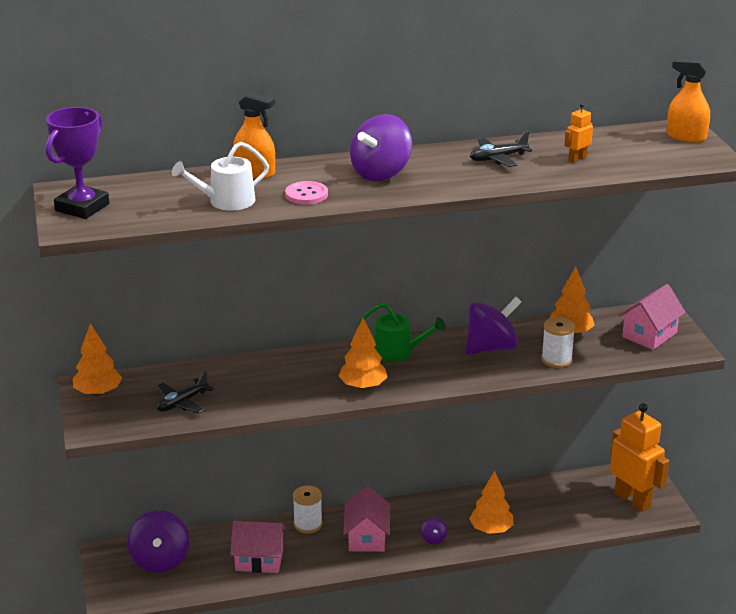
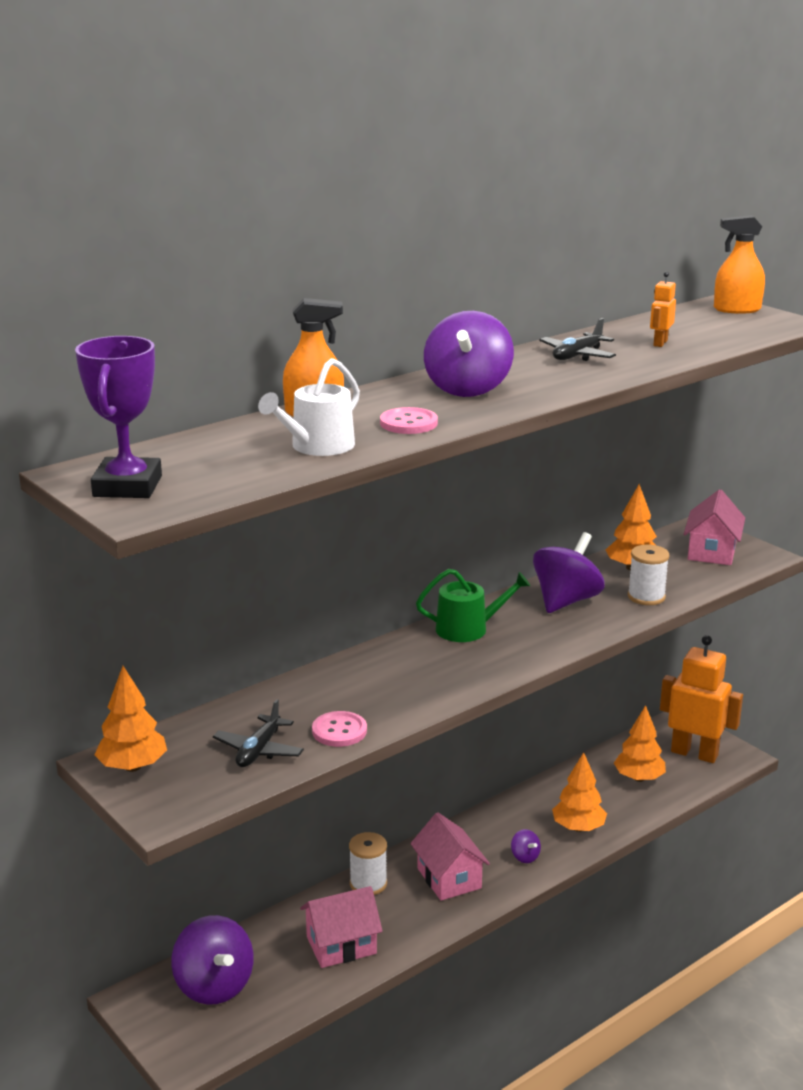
camera: 25 degrees left, 5 degrees down
(243, 403) = (339, 731): none -> pink button
(363, 386) = (465, 675): orange tree -> orange tree (639, 778)

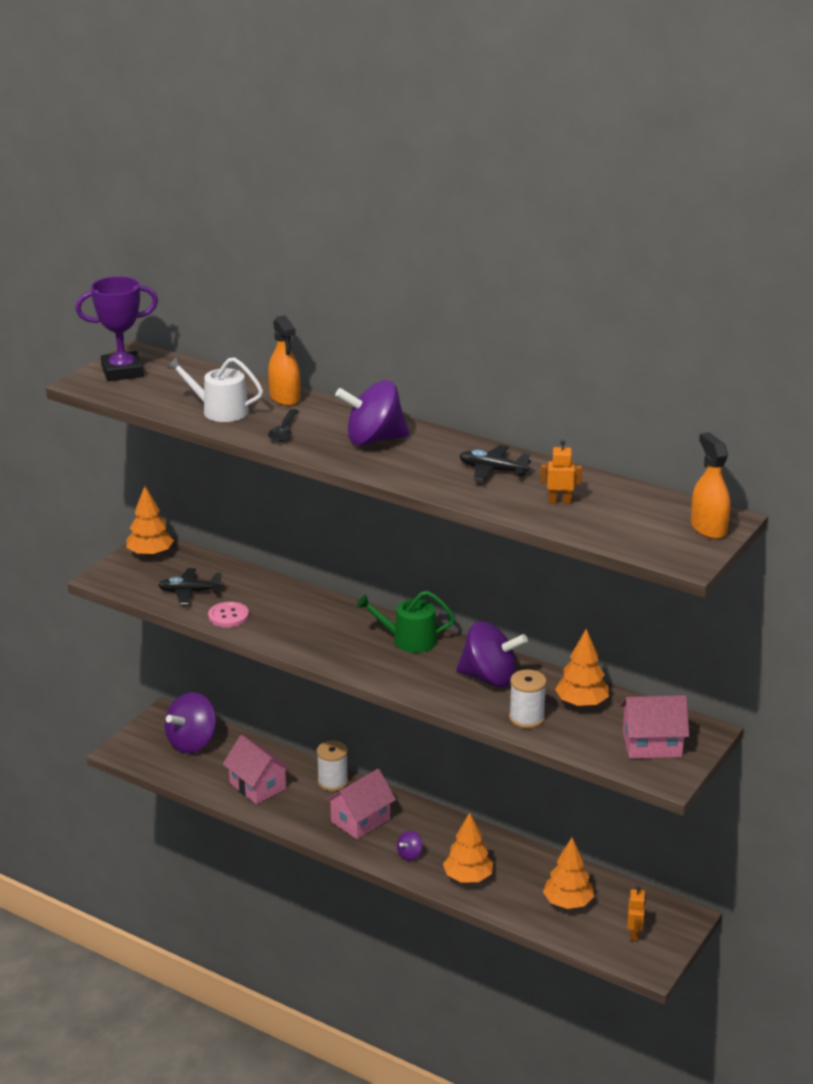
camera: 70 degrees right, 5 degrees up
(408, 423) = (284, 431): pink button -> black spoon
(468, 629) = (408, 640): green watering can -> green watering can turned 120 degrees clockwise
(694, 753) = (634, 934): orange robot -> orange robot, size x0.44

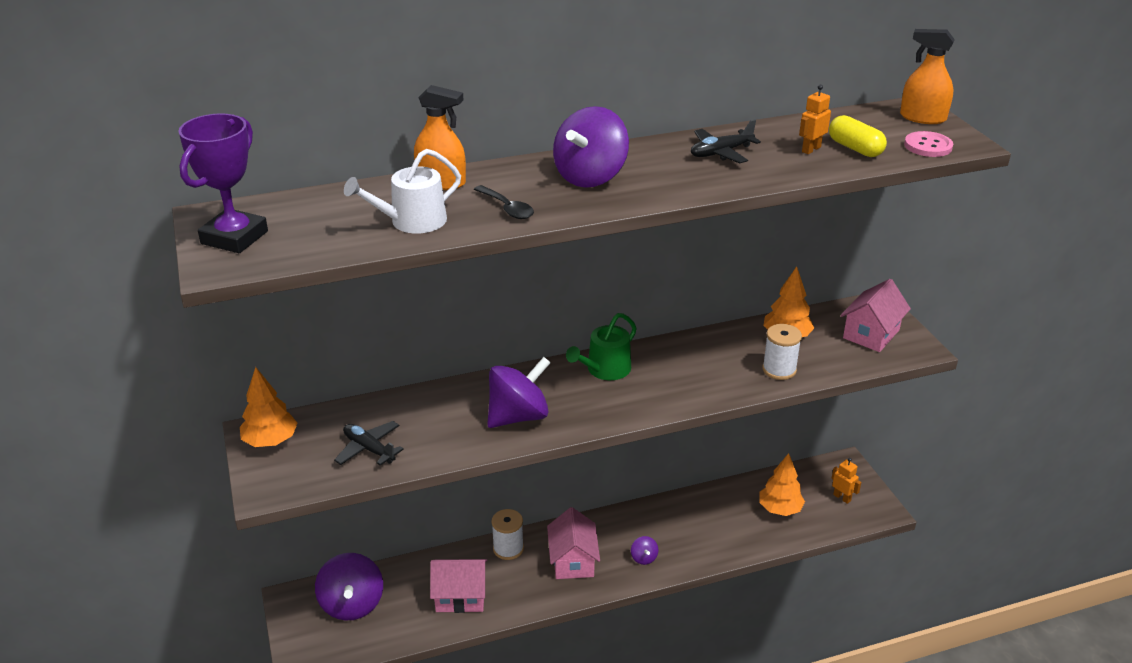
camera: 50 degrees left, 5 degrees up
(189, 592) = (369, 449): black plane -> black plane turned 90 degrees clockwise
(228, 616) = (440, 446): pink button -> pink button (928, 146)
(468, 877) = (702, 542): orange tree -> none
(490, 678) = (705, 359): purple spinning top -> purple spinning top (518, 416)
(593, 518) = (855, 148): none -> yellow capsule

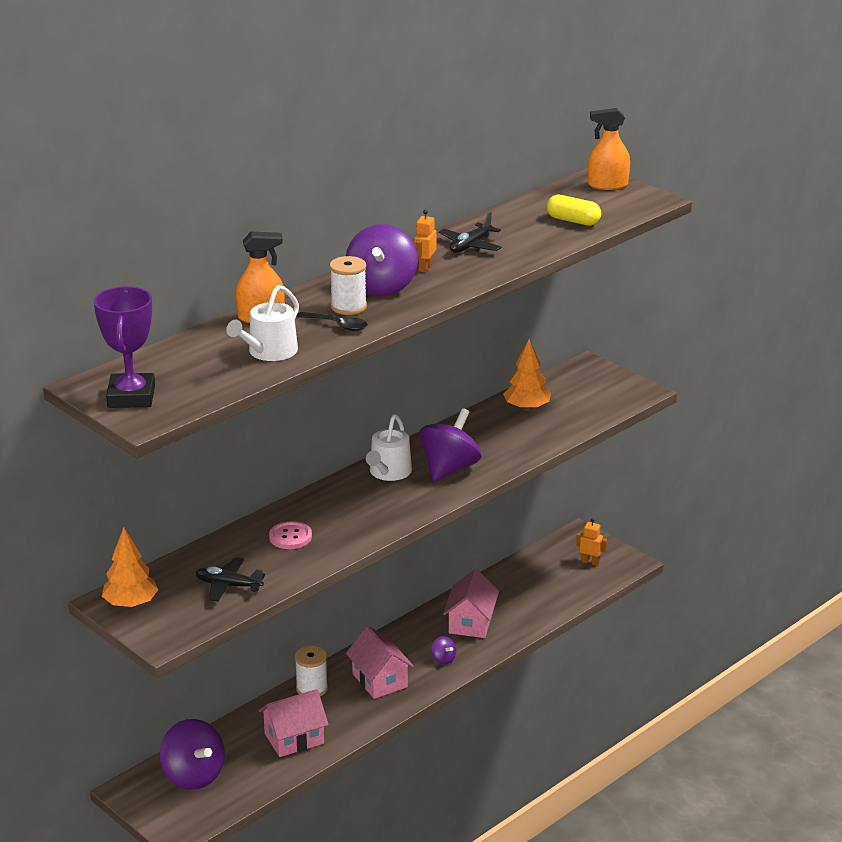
camera: 25 degrees left, 5 degrees down
(518, 416) = (341, 527): purple spinning top -> purple spinning top (449, 468)
(604, 370) = (388, 472): green watering can -> white watering can
(779, 370) = (538, 436): white spool -> white spool (348, 307)
(779, 509) = (541, 586): orange tree -> none
(811, 149) = (539, 228): orange robot -> orange robot (425, 267)
(871, 334) = (596, 389): pink house -> pink house (470, 623)
(928, 146) = (627, 208): pink button -> pink button (290, 537)

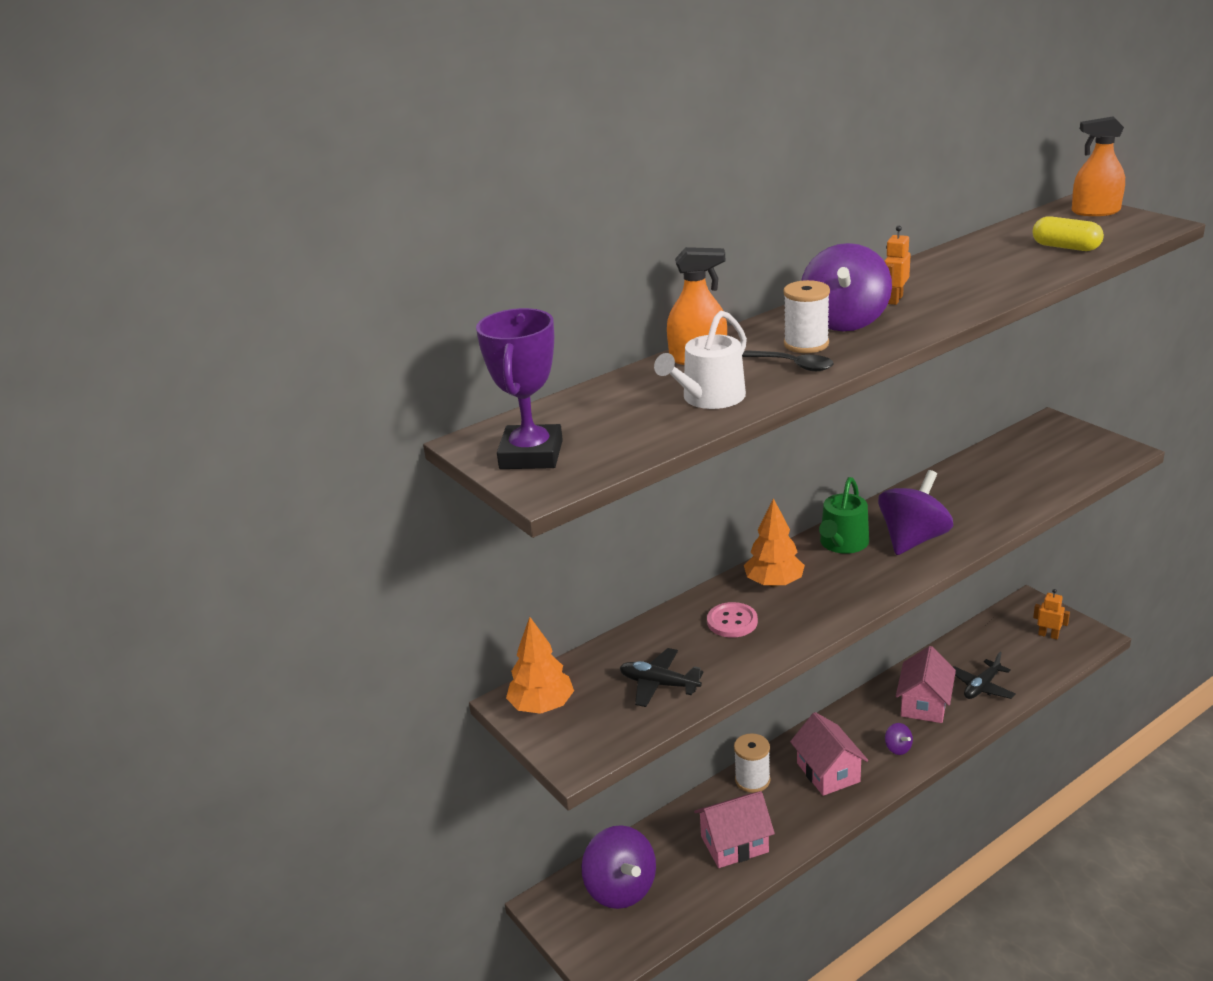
camera: 10 degrees right, 0 degrees up
(388, 472) = (842, 544): white watering can -> green watering can
(470, 246) = (946, 276): black plane -> black plane (982, 687)
(526, 408) = (992, 469): orange tree -> orange tree (774, 583)

